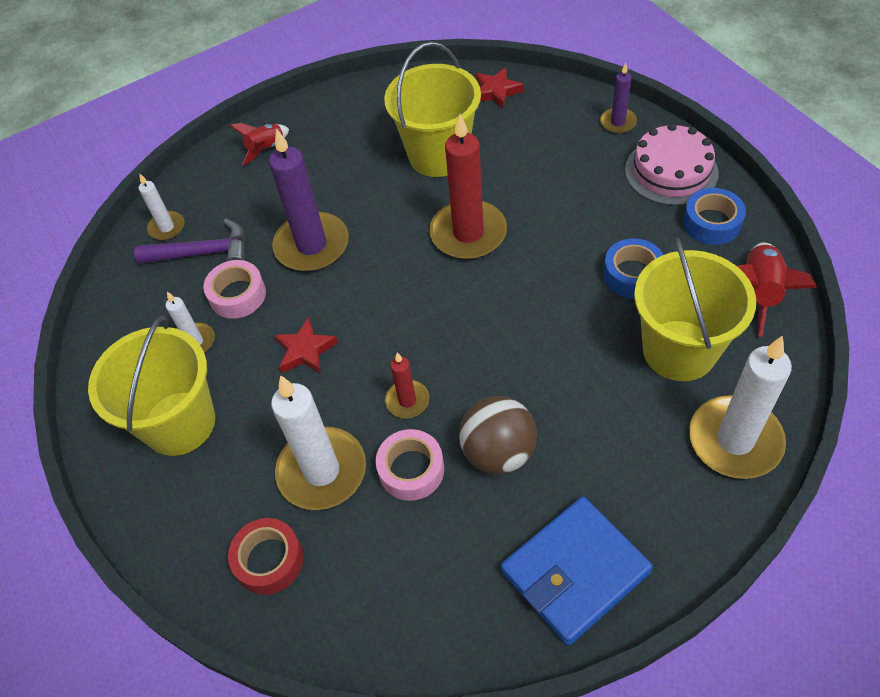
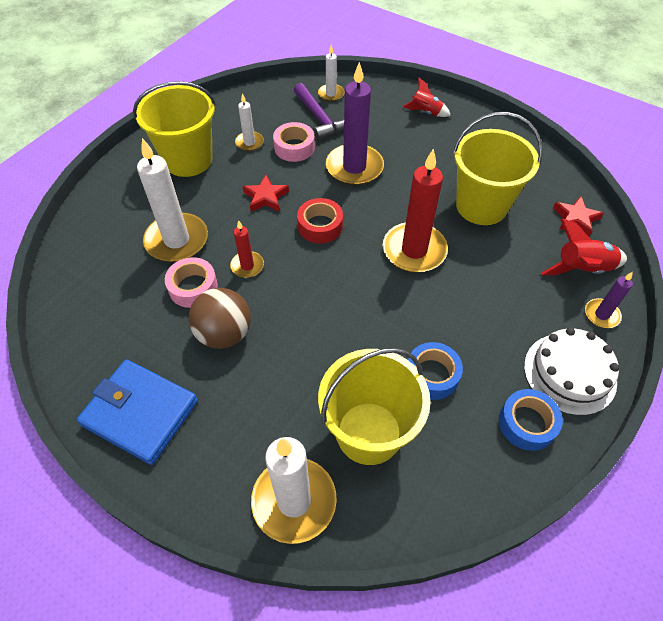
camera: 60 degrees right, 0 degrees up
(269, 560) = (107, 238): red tape -> red tape (320, 226)
(671, 171) = (569, 373): pink cake -> white cake
(760, 293) = (465, 486): red rocket -> red rocket (582, 269)

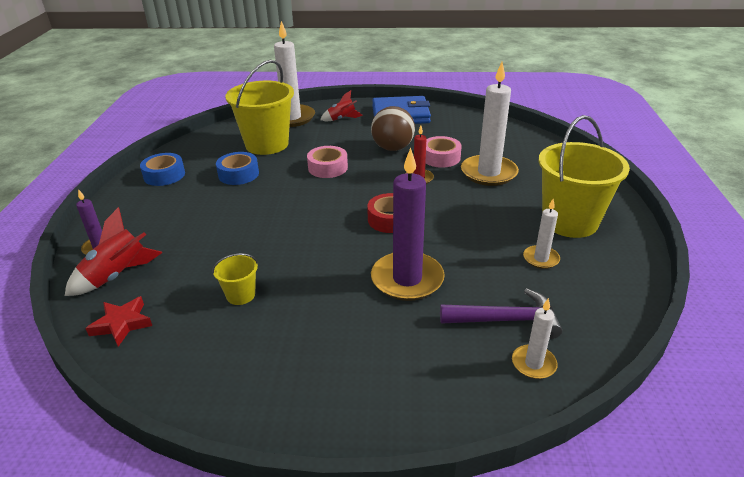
camera: 150 degrees right, 20 degrees down
(265, 197) = (461, 221): red star -> none
(294, 147) = (491, 273): pink tape -> pink tape (328, 168)
(319, 118) = (506, 320): purple hammer -> purple hammer turned 150 degrees clockwise
(414, 250) = (292, 233): red candle -> none
(425, 112) = (378, 397): red rocket -> red rocket (342, 119)
(481, 206) = (240, 295): yellow bucket -> yellow bucket, size x0.45
(569, 373) = (132, 205): white cake -> none

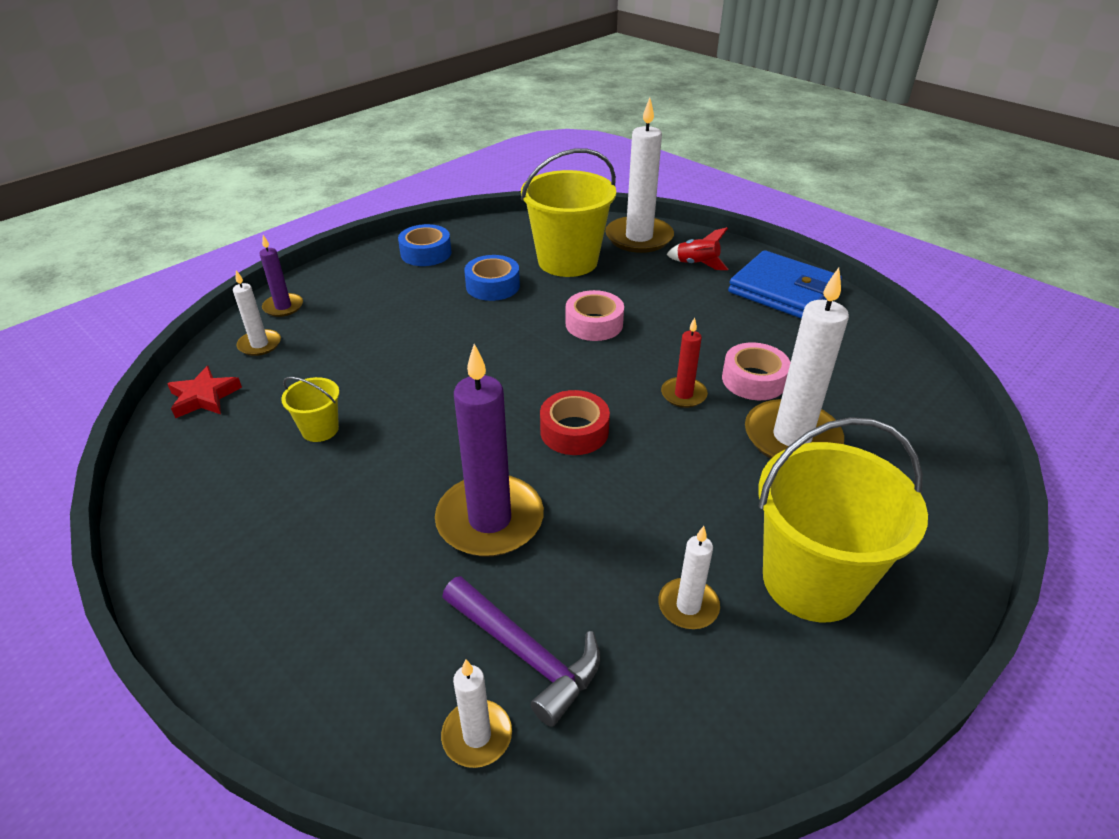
camera: 40 degrees right, 5 degrees up
(117, 275) = (260, 344): red rocket -> white candle
(392, 148) = (707, 335): brown ball -> none

